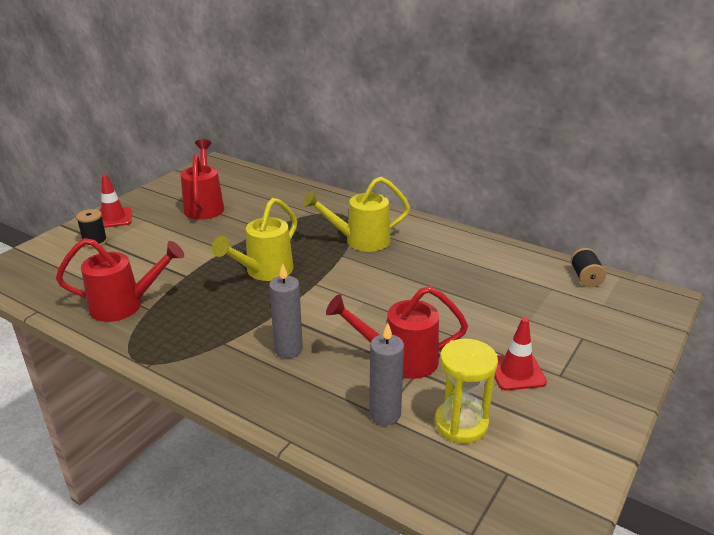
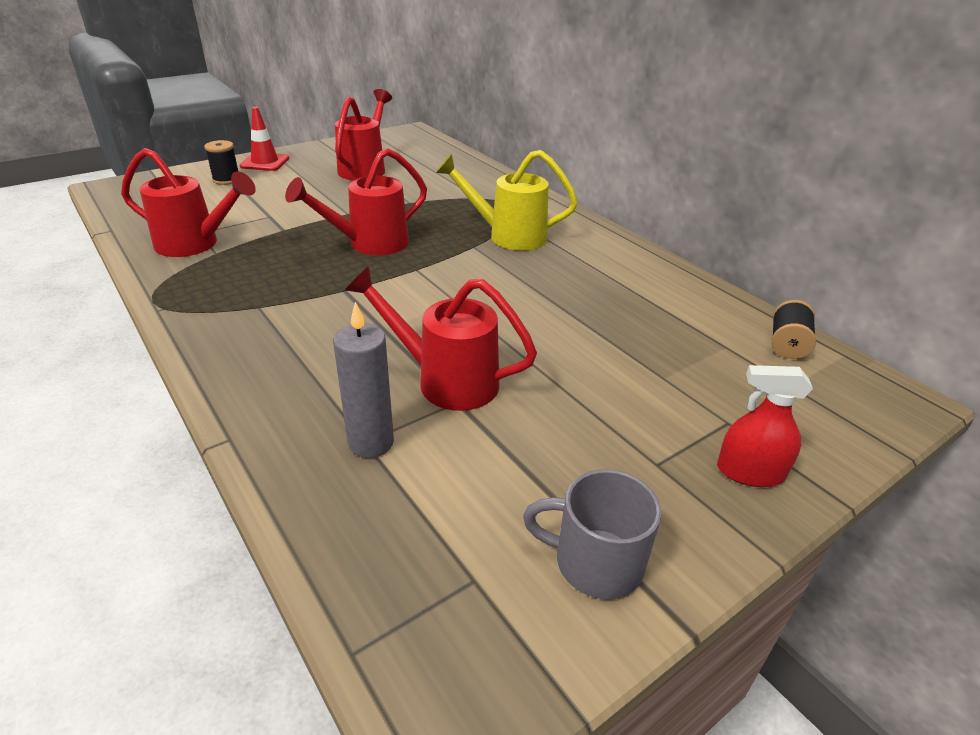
camera: 20 degrees right, 5 degrees up
(264, 272) = (370, 244): yellow watering can -> red watering can
(288, 349) = (322, 332): grey candle -> none
(461, 424) = (461, 487): yellow hourglass -> none
(516, 372) = (594, 441): red traffic cone -> none
(563, 441) = (595, 562): none -> grey mug
(611, 364) = (750, 472): none -> red spray bottle

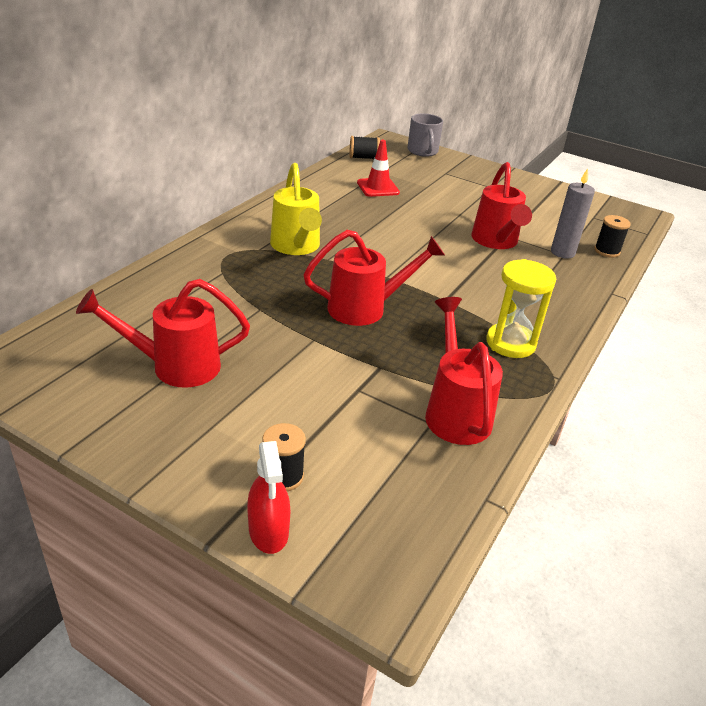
camera: 115 degrees left, 0 degrees up
(235, 302) = (510, 343): none -> yellow hourglass
(265, 162) = (196, 468): red traffic cone -> red traffic cone (378, 188)
(335, 511) = (607, 251): none -> black spool
(370, 244) = (365, 308): red watering can -> red watering can turned 45 degrees counterclockwise
(595, 562) = (556, 196): grey mug -> grey mug (423, 151)
(750, 472) = (473, 170): red spray bottle -> red spray bottle (268, 531)

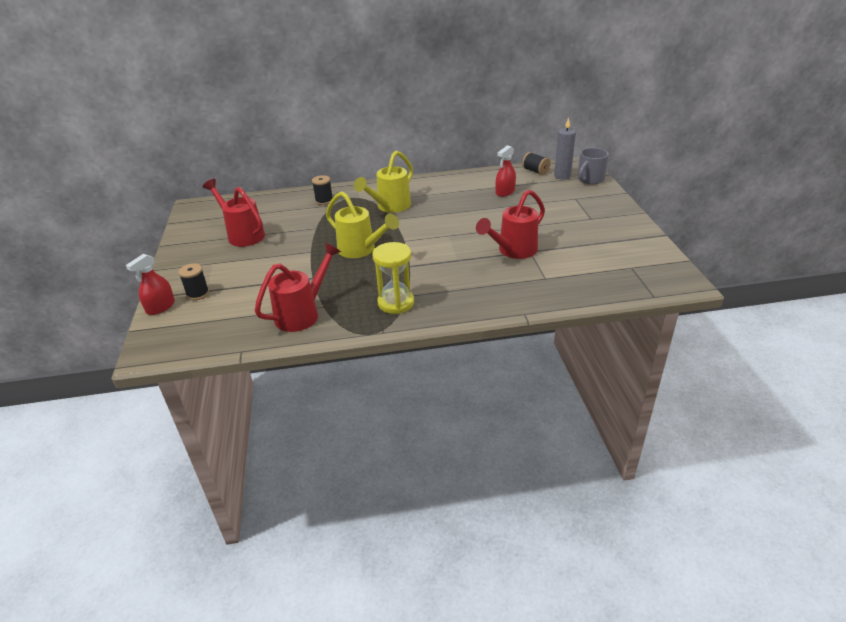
camera: 55 degrees right, 0 degrees up
(365, 308) = (361, 250): red watering can -> yellow watering can
(378, 188) = (505, 192): red traffic cone -> red spray bottle
(562, 252) = (547, 277): grey candle -> grey candle (562, 176)
(607, 251) = (585, 291): black spool -> black spool (324, 201)

